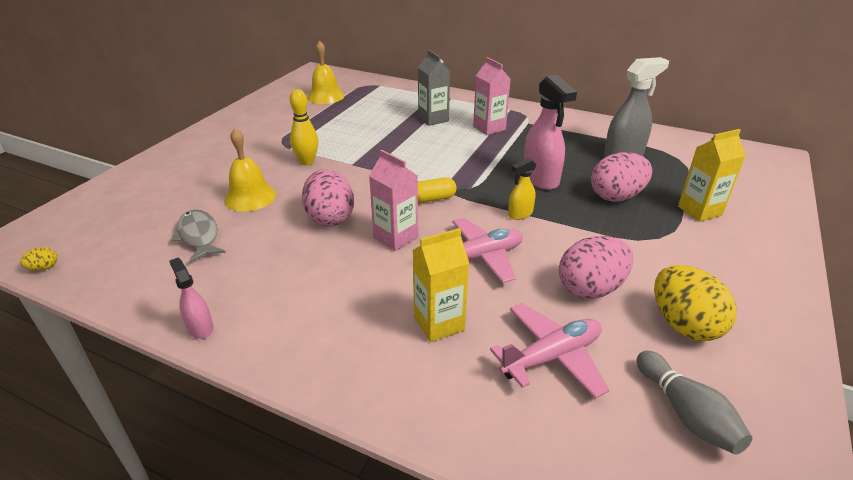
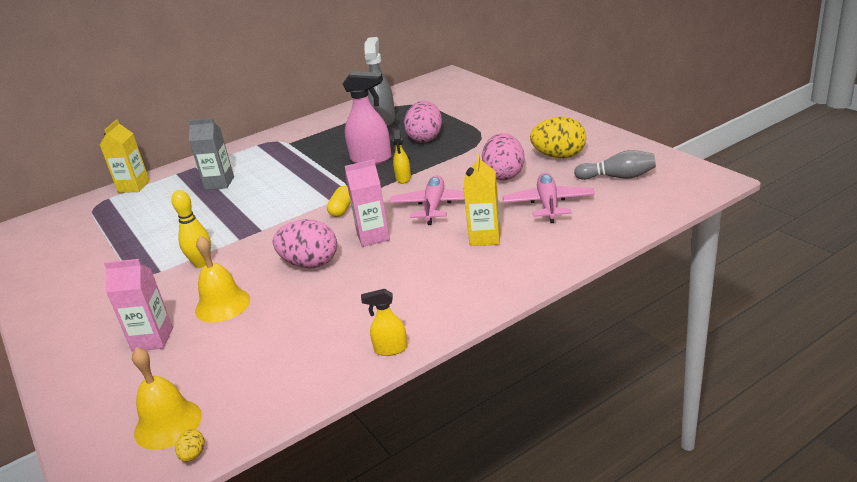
camera: 55 degrees left, 5 degrees down
(199, 236) = (254, 342): grey fish -> none
(200, 328) = (390, 349): pink spray bottle -> yellow spray bottle
(325, 96) = (81, 233): yellow bell -> yellow bell (168, 424)
(489, 128) = (272, 161): pink carton -> pink carton (152, 339)
(699, 211) = (470, 117): yellow carton -> yellow carton (134, 186)

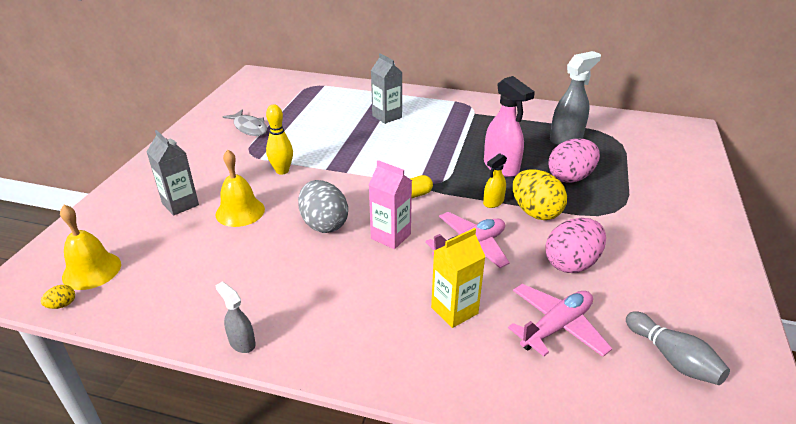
camera: 45 degrees right, 5 degrees up
(98, 262) = (249, 128): none -> grey fish
(134, 186) = (347, 86): yellow carton -> none
(152, 339) = (180, 204): pink carton -> grey carton
(310, 264) = (324, 224): pink egg -> grey egg
(390, 349) = (242, 343): yellow spray bottle -> grey spray bottle
(559, 156) = (653, 285): yellow egg -> yellow egg (535, 212)

